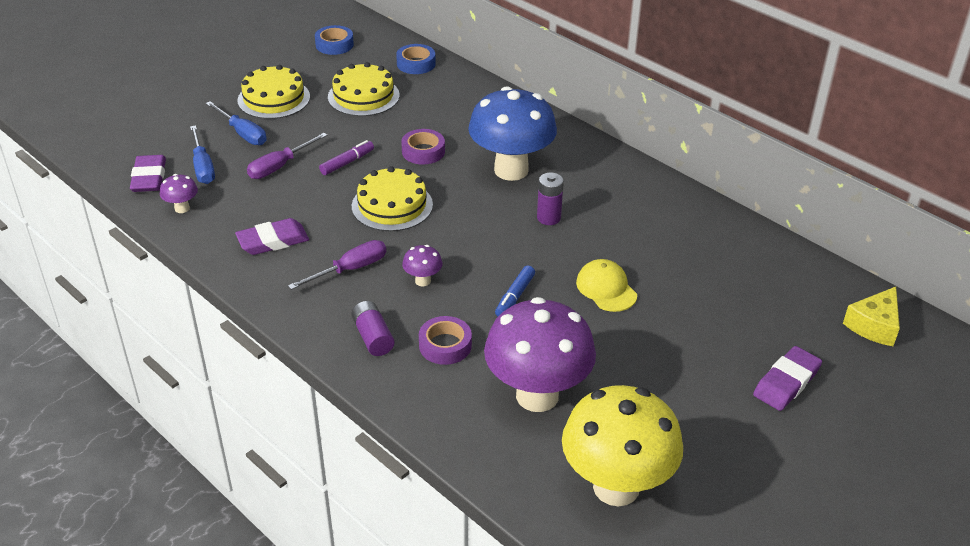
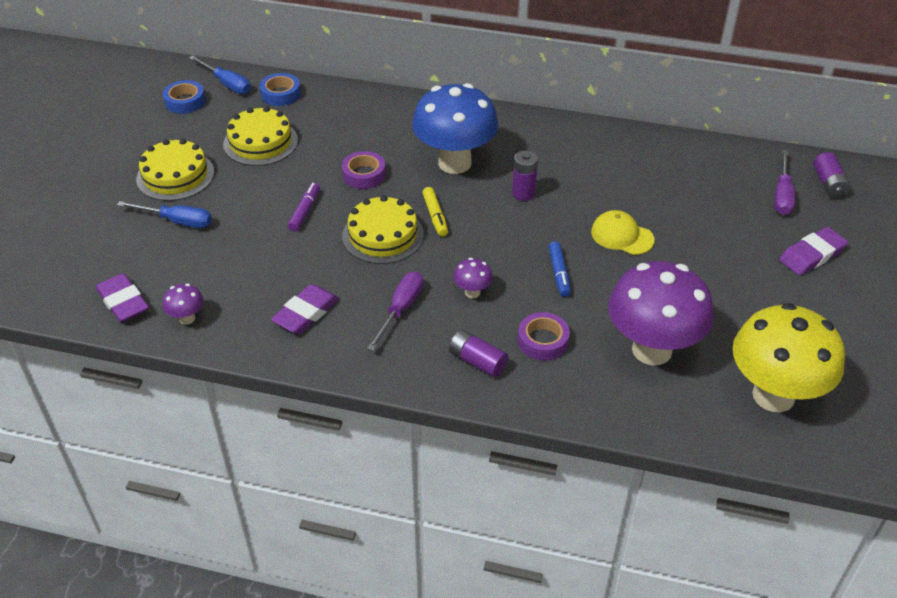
camera: 30 degrees left, 5 degrees up
(203, 167) = (168, 269): blue screwdriver -> blue screwdriver (227, 84)
(279, 166) = (244, 239): purple screwdriver -> purple screwdriver (782, 195)
(451, 207) = (435, 216): none -> yellow marker
(786, 382) = (812, 255): purple eraser -> purple eraser turned 45 degrees clockwise
(874, 325) = (828, 184): yellow cheese -> purple battery

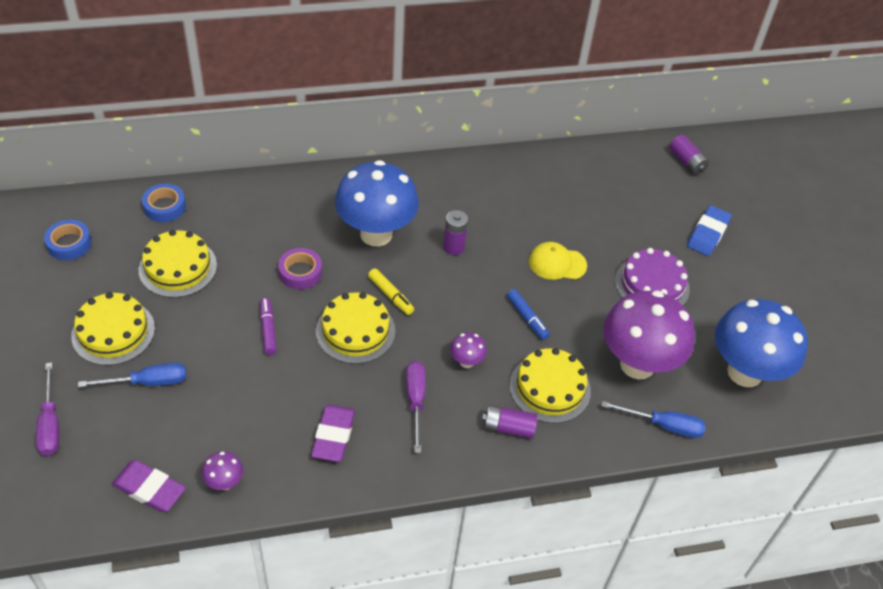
camera: 30 degrees left, 5 degrees up
(227, 84) = (101, 210): blue screwdriver -> blue screwdriver (663, 425)
(543, 341) = (550, 388): purple tape -> yellow cake
(715, 283) = (652, 285): none -> purple cake
(773, 395) = (744, 372): yellow mushroom -> blue mushroom
(782, 195) = (658, 183): purple screwdriver -> purple screwdriver (50, 424)
(812, 255) = (708, 234): purple eraser -> blue eraser

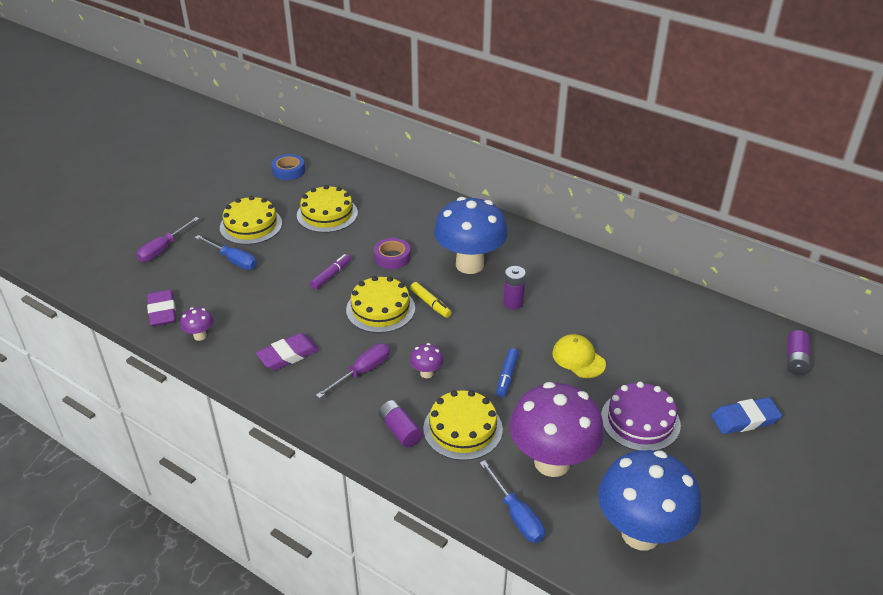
camera: 50 degrees right, 10 degrees down
(165, 207) = (362, 180): blue tape -> none
(390, 295) = (430, 304): yellow marker -> yellow marker turned 45 degrees counterclockwise

